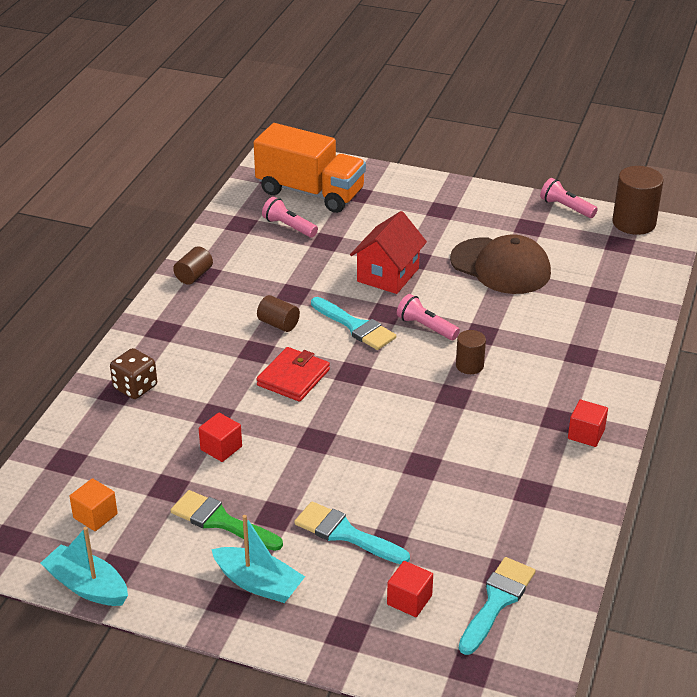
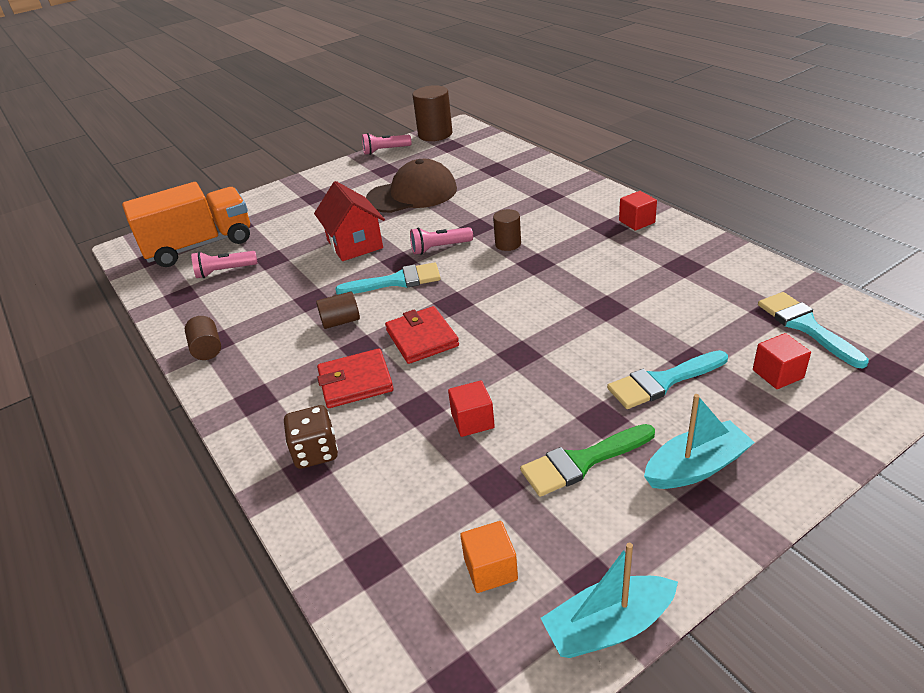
camera: 50 degrees left, 0 degrees up
(217, 368) = (355, 382): none -> red wallet

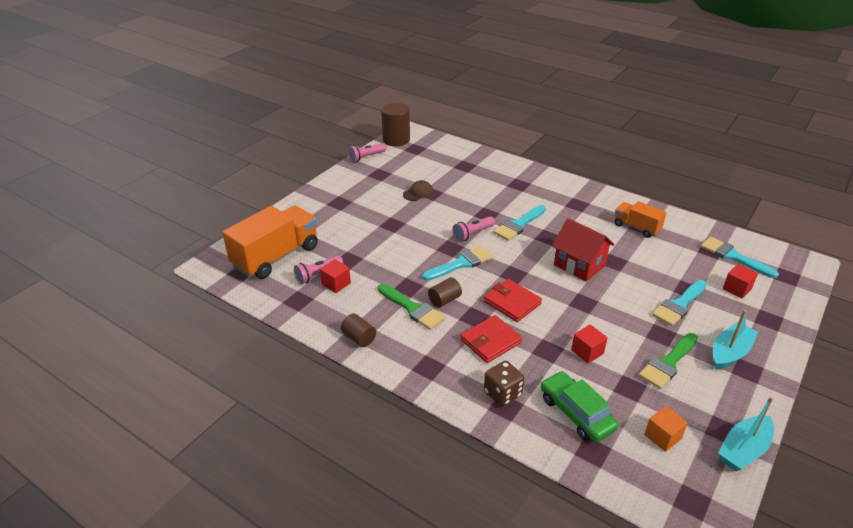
camera: 25 degrees left, 0 degrees up
(295, 325) = (413, 308): none -> green brush
(355, 244) = (406, 239): red house -> red house (579, 265)
(391, 502) = (576, 413): none -> green car
(412, 194) = (418, 193): brown cap -> brown cap, size x0.46
(508, 244) = (519, 225): brown cylinder -> turquoise brush
(636, 222) = (592, 198): red cube -> red cube (336, 284)
(674, 266) = (636, 227): none -> orange truck

